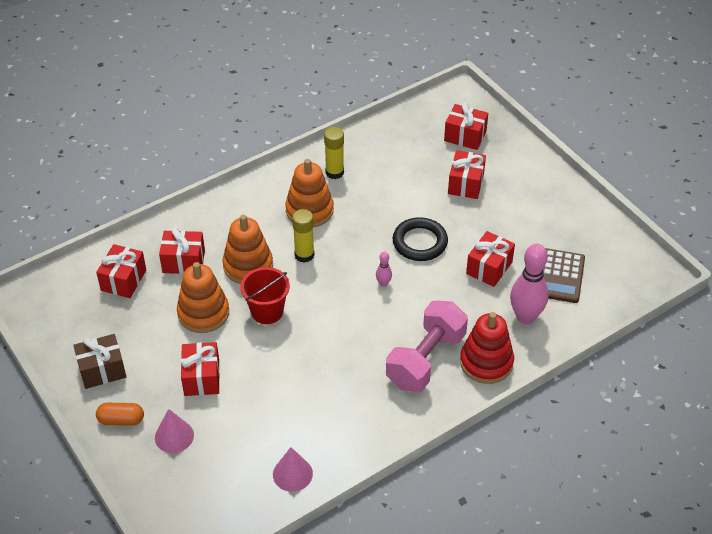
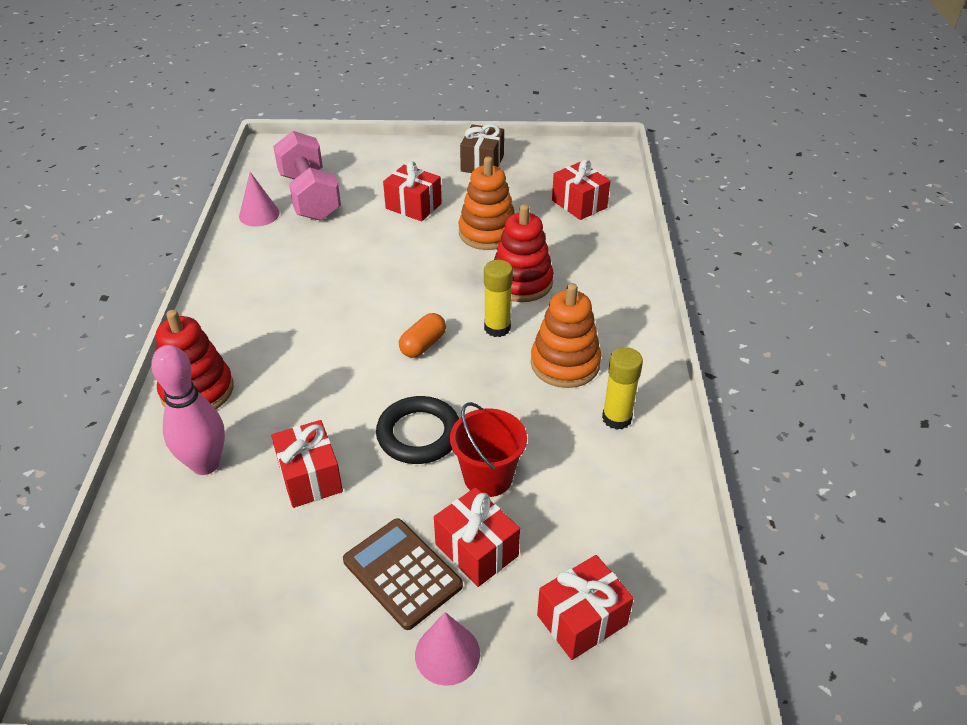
camera: 125 degrees right, 5 degrees down
(121, 420) = (420, 157): orange capsule -> orange capsule (423, 345)
(174, 436) = (372, 174): pink cone -> pink cone (447, 654)
(183, 261) = (569, 245): red gift -> none
(248, 266) = (521, 282): orange stacking toy -> red stacking toy
(267, 311) = (446, 270): red bucket -> red bucket (488, 477)
(383, 283) = (391, 368): pink bowling pin -> none
(426, 359) = (259, 347): pink dumbbell -> pink dumbbell (310, 196)
(560, 276) = (215, 545): brown calculator -> brown calculator (402, 573)

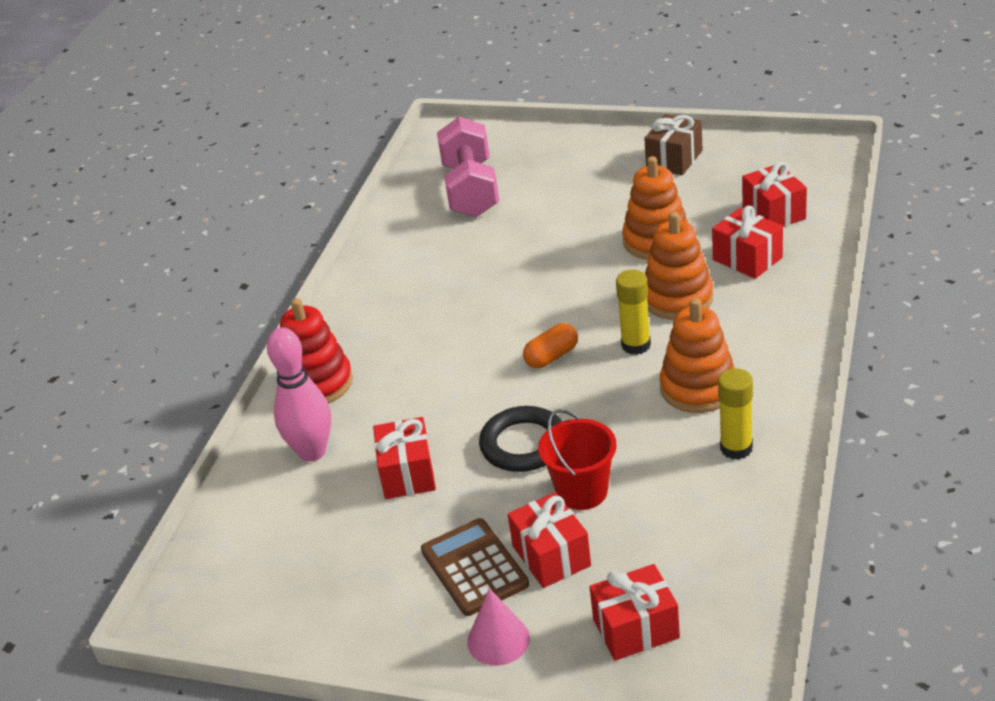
camera: 20 degrees right, 5 degrees down
(259, 214) = (413, 207): pink cone -> none
(413, 206) = (581, 206): red gift -> red gift (747, 259)
(521, 282) = (677, 298): red stacking toy -> orange stacking toy

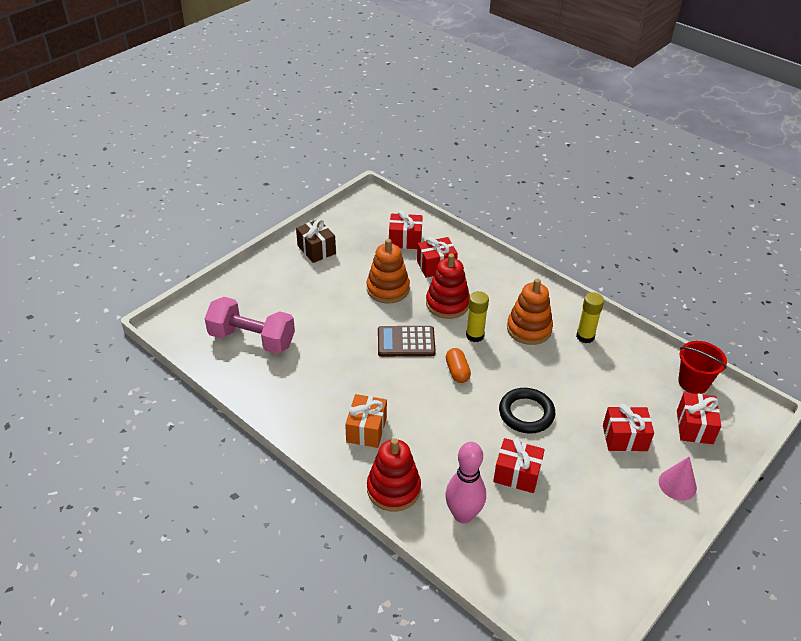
camera: 70 degrees left, 5 degrees up
(393, 327) = (366, 430): none -> orange gift
(474, 567) = (616, 473): brown calculator -> brown calculator (406, 342)
(582, 491) = (581, 405): red bucket -> red bucket (693, 383)
(677, 298) = (447, 304): orange stacking toy -> red stacking toy

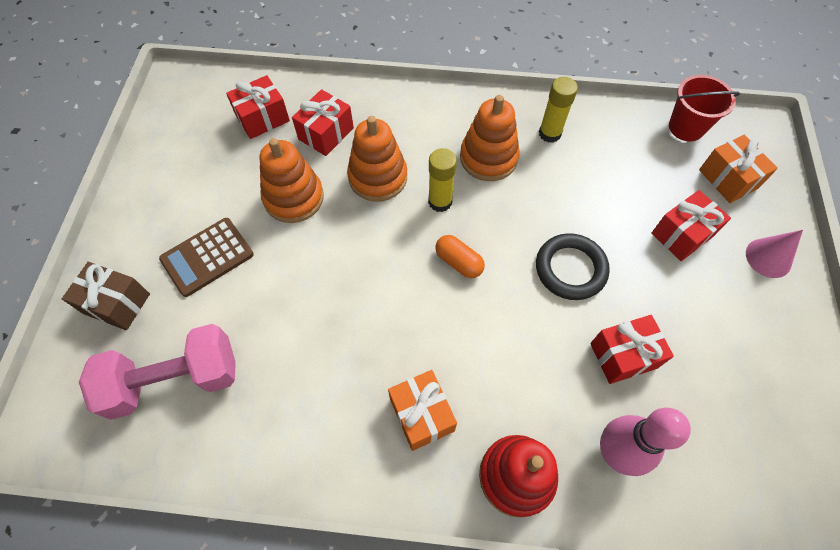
camera: 35 degrees left, 20 degrees up
(316, 250) = (160, 192): brown gift -> brown gift (117, 303)
(406, 342) = (371, 258): brown calculator -> brown calculator (207, 257)
(447, 304) = (378, 177): red stacking toy -> orange stacking toy
(694, 427) = (728, 179): red gift -> orange gift

